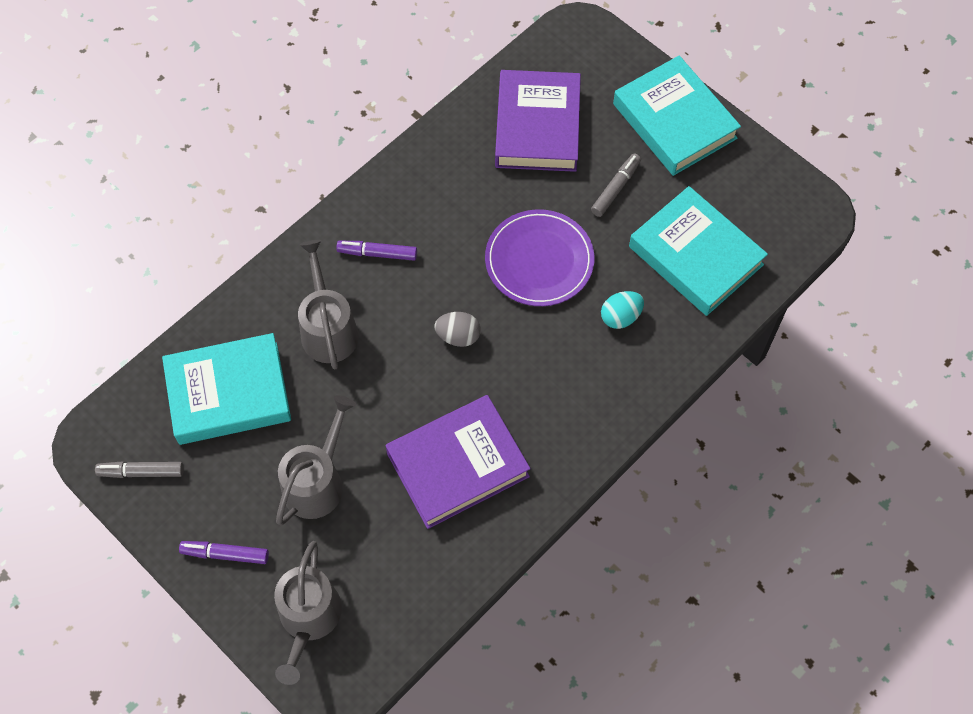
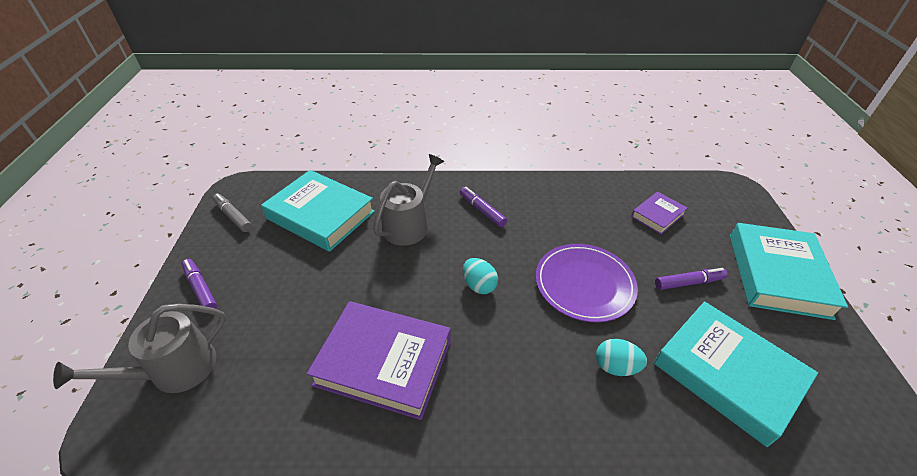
camera: 45 degrees right, 20 degrees down
(317, 482) = (295, 294): grey watering can -> none
(458, 336) = (479, 285): grey egg -> turquoise egg
(537, 126) = (657, 215): purple book -> purple book, size x0.51
(616, 188) = (688, 283): grey marker -> purple marker
(695, 255) = (727, 374): turquoise book -> turquoise book turned 45 degrees counterclockwise

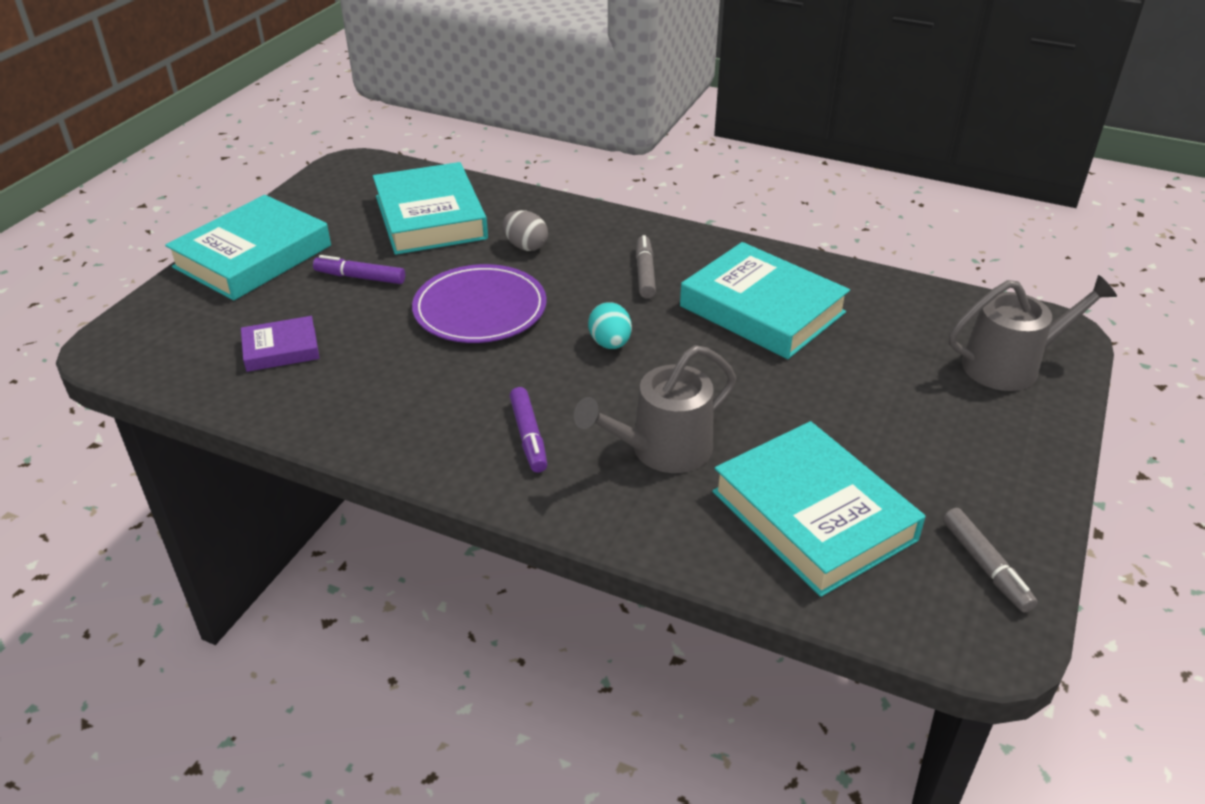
camera: 155 degrees left, 5 degrees down
(201, 288) = (1008, 449): purple marker -> none
(384, 362) = (762, 309): purple book -> turquoise book
(497, 371) = (645, 273): none -> grey marker
(615, 366) = (525, 246): turquoise egg -> grey egg

